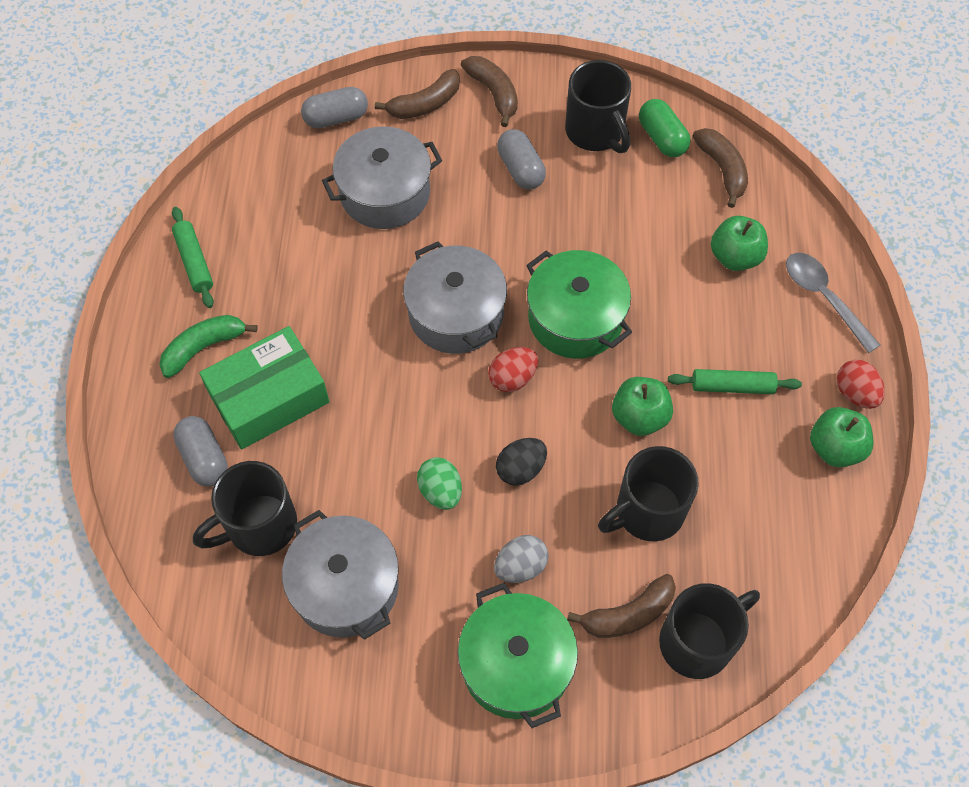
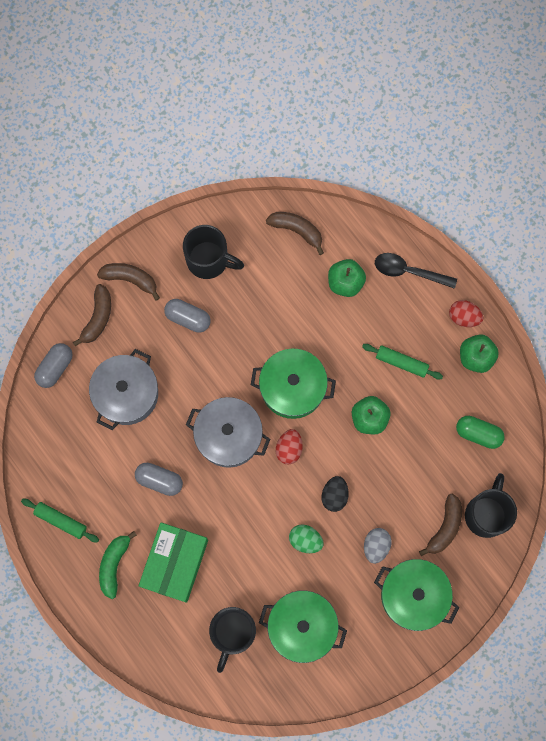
camera: 40 degrees left, 15 degrees up
(204, 458) = (172, 622): grey capsule -> grey capsule (159, 480)
(345, 586) = (302, 626): grey pot -> green pot
(647, 512) = (413, 467): black mug -> none
(662, 138) = (248, 235): green capsule -> green capsule (478, 433)
(732, 386) = (401, 362): green rolling pin -> green rolling pin turned 60 degrees clockwise
(824, 298) = (409, 271): grey spoon -> black spoon

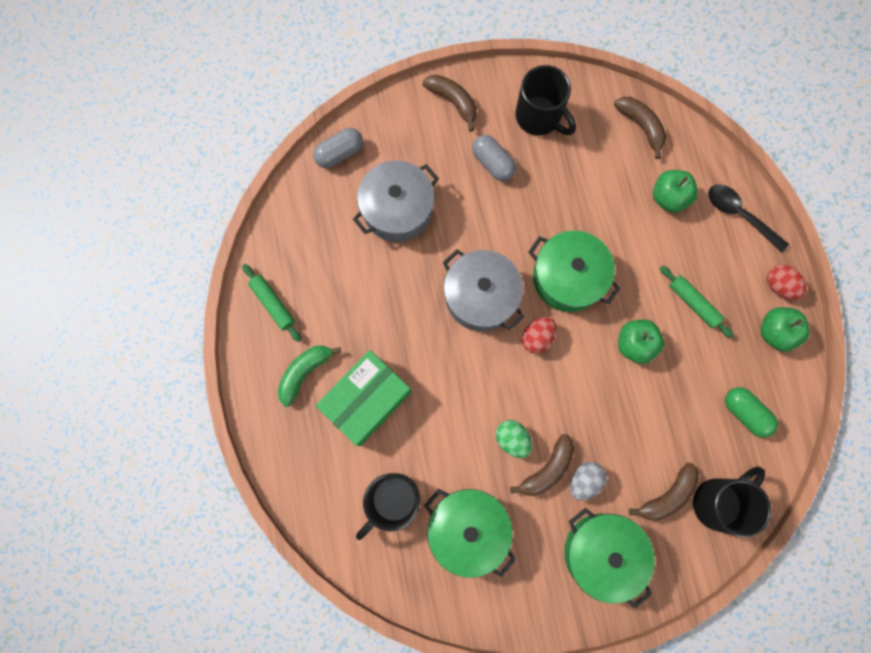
camera: 25 degrees right, 0 degrees up
(97, 318) = (403, 124): brown banana -> brown banana (547, 469)
(159, 480) = (390, 309): grey capsule -> none
(334, 495) = (563, 407): black egg -> none

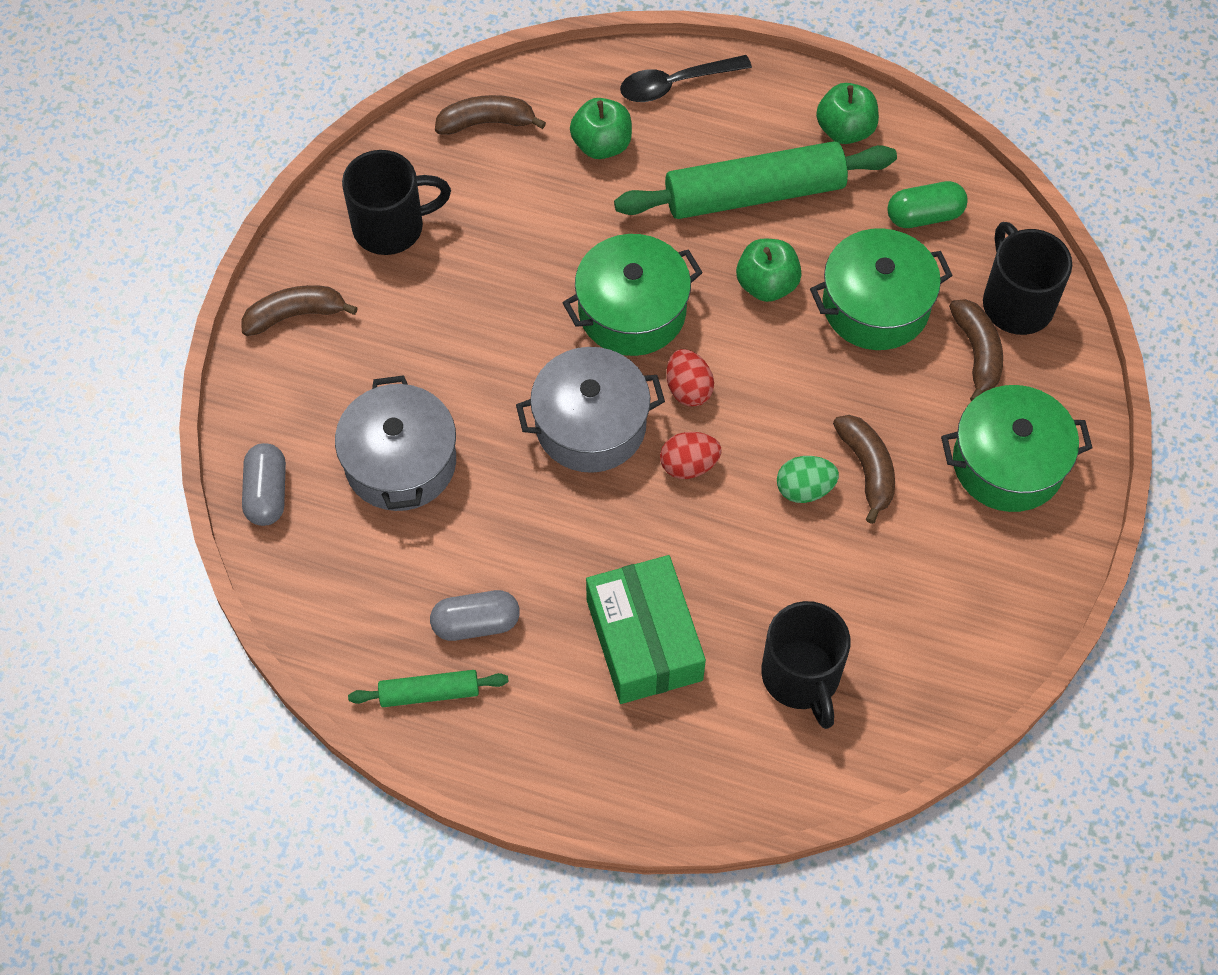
camera: 60 degrees left, 15 degrees down
(305, 372) = (556, 700): green banana -> none
(468, 529) = (891, 603): green pot -> green pot (875, 305)
(493, 163) = (416, 314): grey capsule -> grey capsule (476, 623)
(584, 480) = (906, 434): grey egg -> none
(693, 303) = (754, 193): green rolling pin -> green rolling pin, size x2.04
(779, 286) = (791, 94): red egg -> red egg (689, 465)

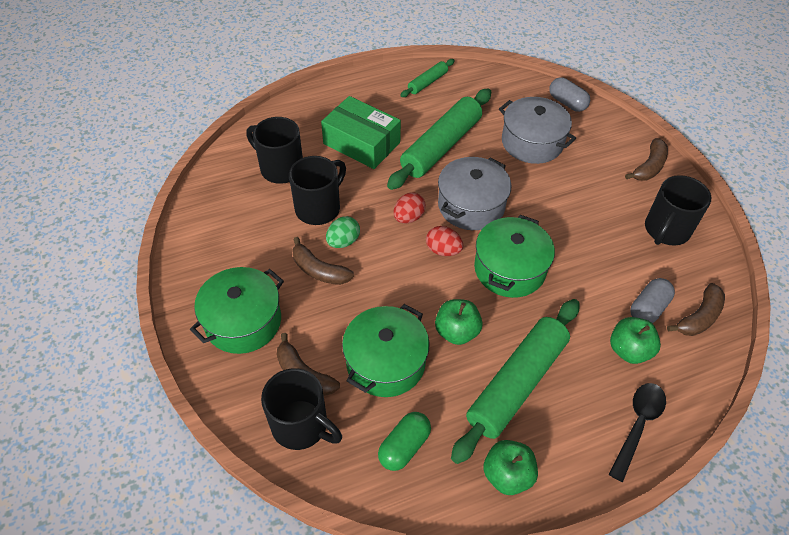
camera: 140 degrees right, 10 degrees down
(476, 623) = (435, 110): grey capsule -> grey capsule (648, 308)
(534, 548) = (441, 146): none -> green rolling pin
(796, 565) = (319, 208): none -> black mug

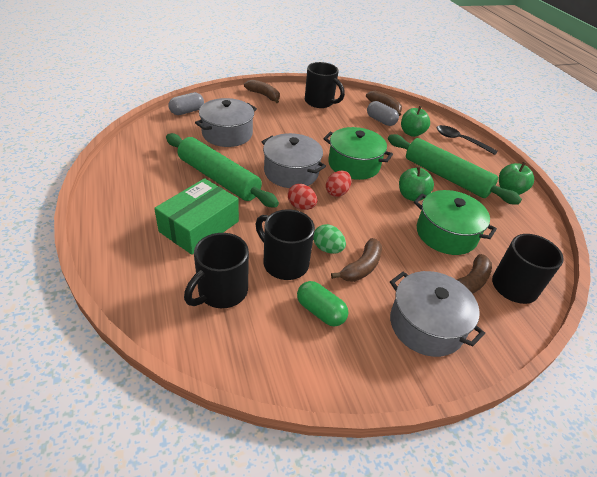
camera: 90 degrees left, 10 degrees down
(243, 321) = (426, 325): green pot -> grey pot
(404, 446) = (509, 231): green capsule -> green capsule (320, 311)
(427, 82) = (126, 175): green rolling pin -> none

